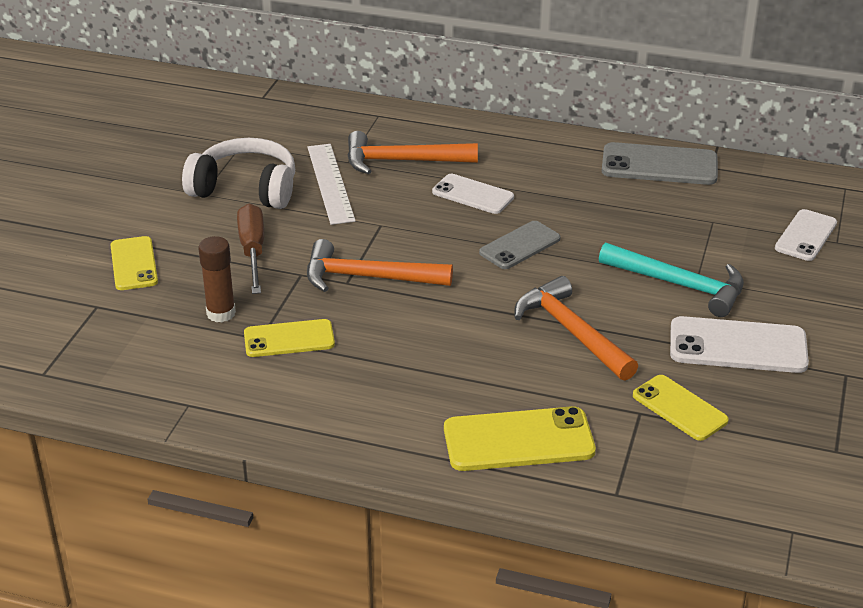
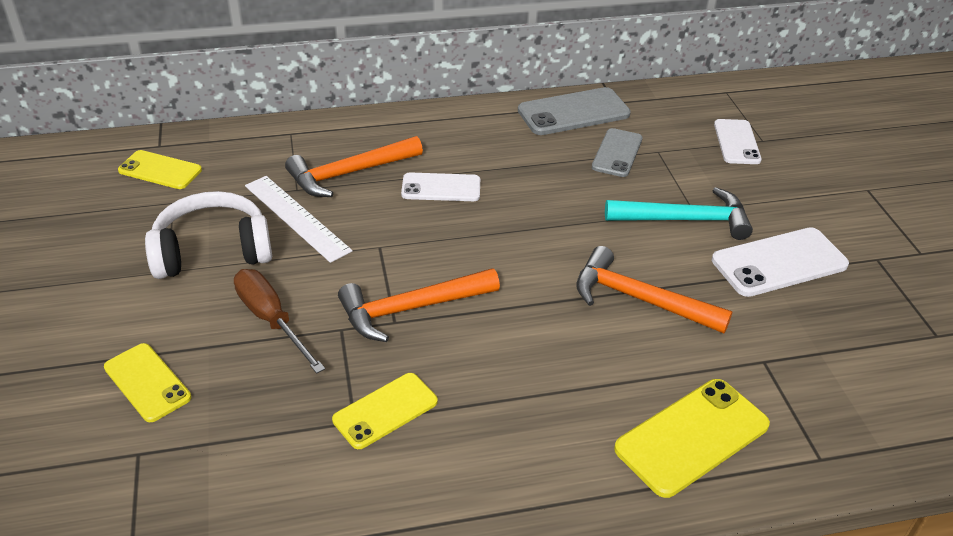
camera: 30 degrees left, 5 degrees up
(221, 313) = (290, 408): brown glue stick -> none
(519, 245) = (523, 226): grey phone -> grey phone (617, 153)
(680, 408) = (790, 343): yellow phone -> yellow phone (160, 170)

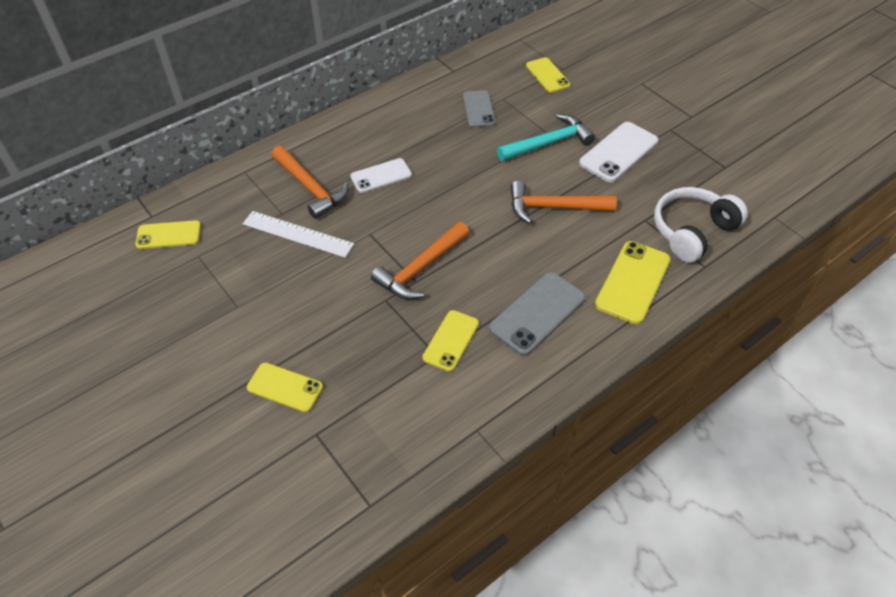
camera: 25 degrees left, 10 degrees up
(212, 251) = (257, 280): white headphones -> white headphones (692, 231)
(271, 320) = (335, 312): brown screwdriver -> none
(349, 173) = (310, 187): orange hammer -> orange hammer turned 75 degrees counterclockwise
(573, 112) = (431, 87): grey phone -> grey phone (537, 313)
(736, 142) = (547, 75): white phone -> yellow phone

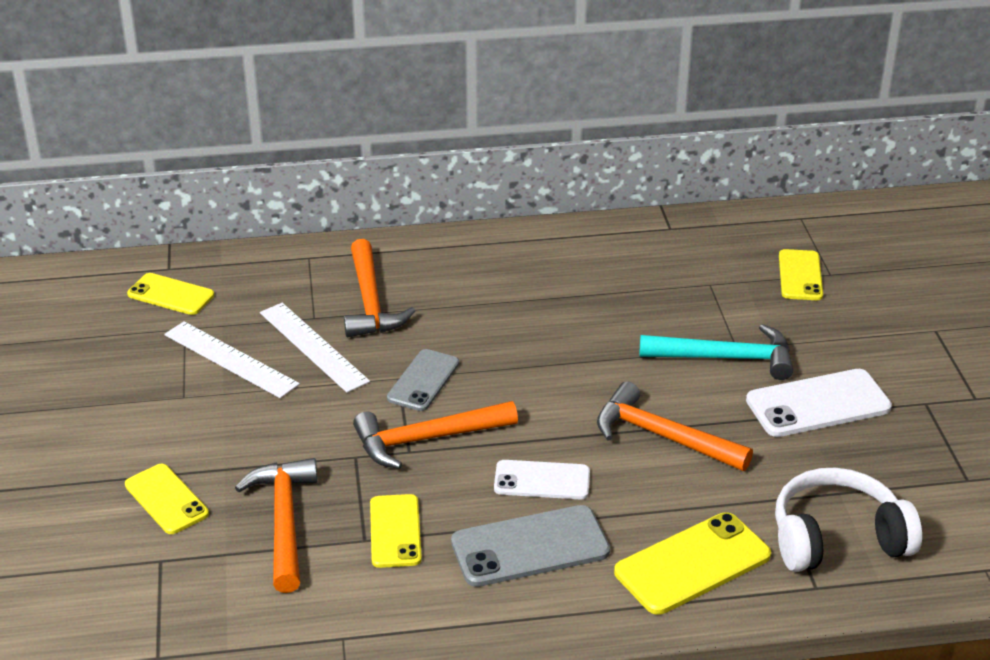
camera: 30 degrees right, 15 degrees down
(248, 266) = (230, 359): none -> white ruler
(376, 367) = (284, 522): none -> orange hammer
(381, 176) = (467, 319): white phone -> white phone (542, 480)
(451, 340) = (395, 531): yellow phone -> yellow phone turned 60 degrees counterclockwise
(478, 109) = (663, 285): grey phone -> grey phone (423, 380)

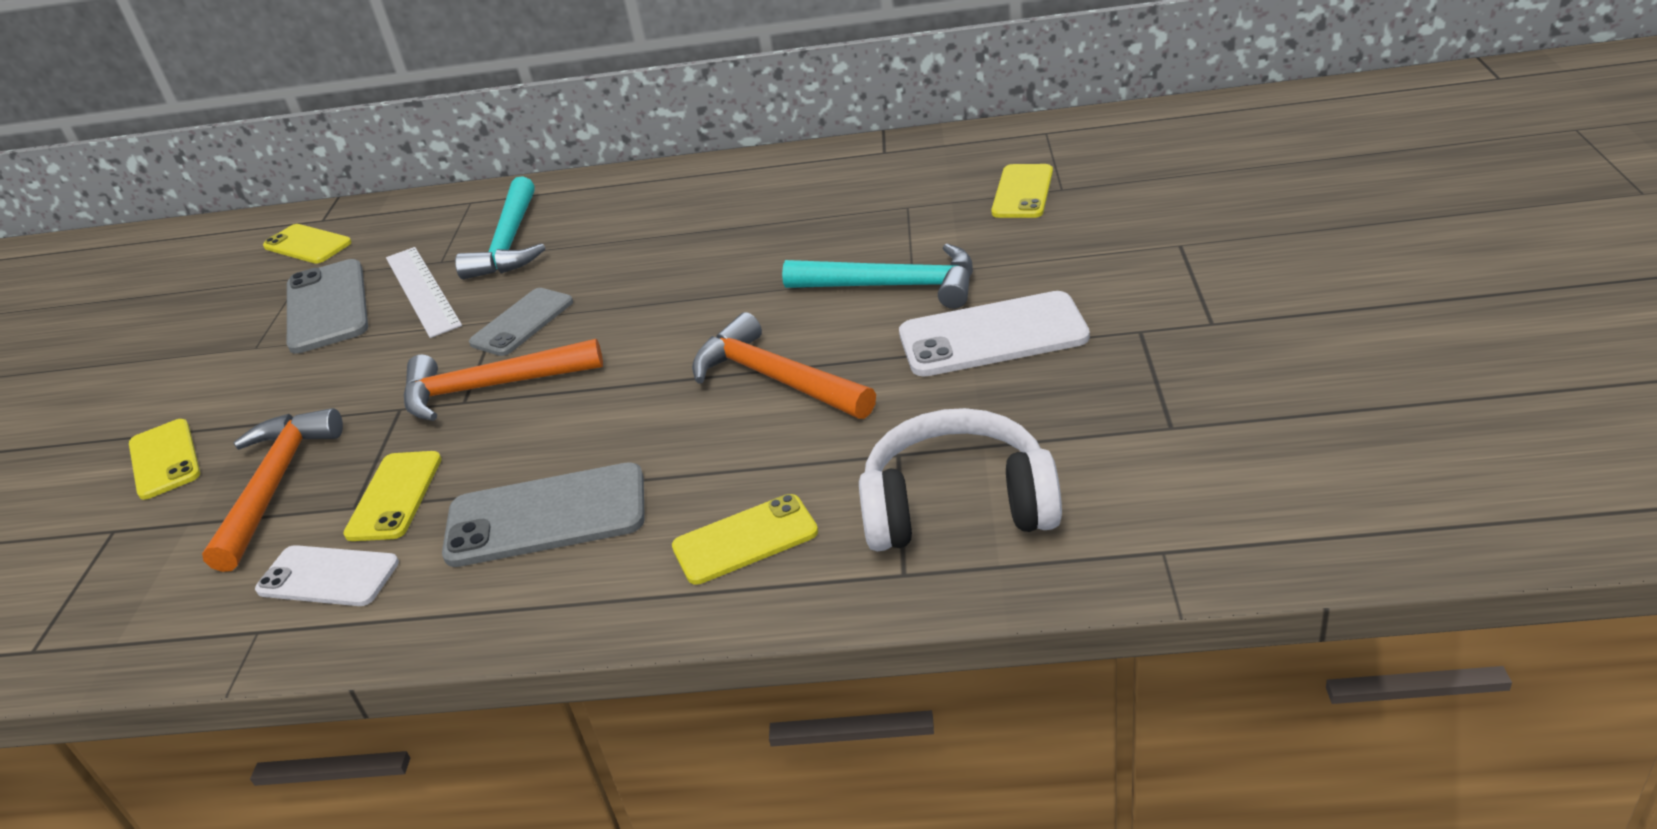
camera: 15 degrees right, 0 degrees up
(230, 359) = (327, 307): white ruler -> grey phone
(370, 302) = (510, 242): orange hammer -> turquoise hammer
(542, 480) = (601, 434): white phone -> white phone (328, 576)
(692, 564) = (745, 540): yellow phone -> yellow phone, size x0.66

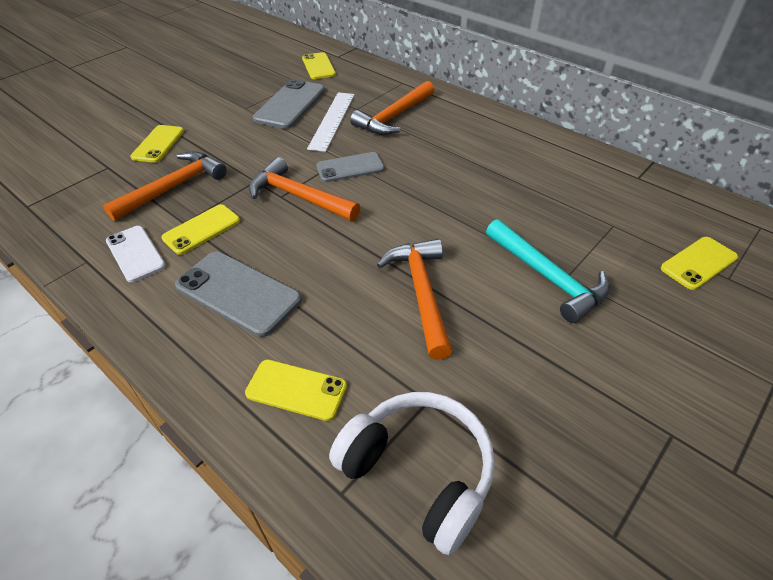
camera: 35 degrees right, 10 degrees up
(510, 242) = (394, 117): turquoise hammer -> orange hammer
(992, 335) = (569, 359): white phone -> none

